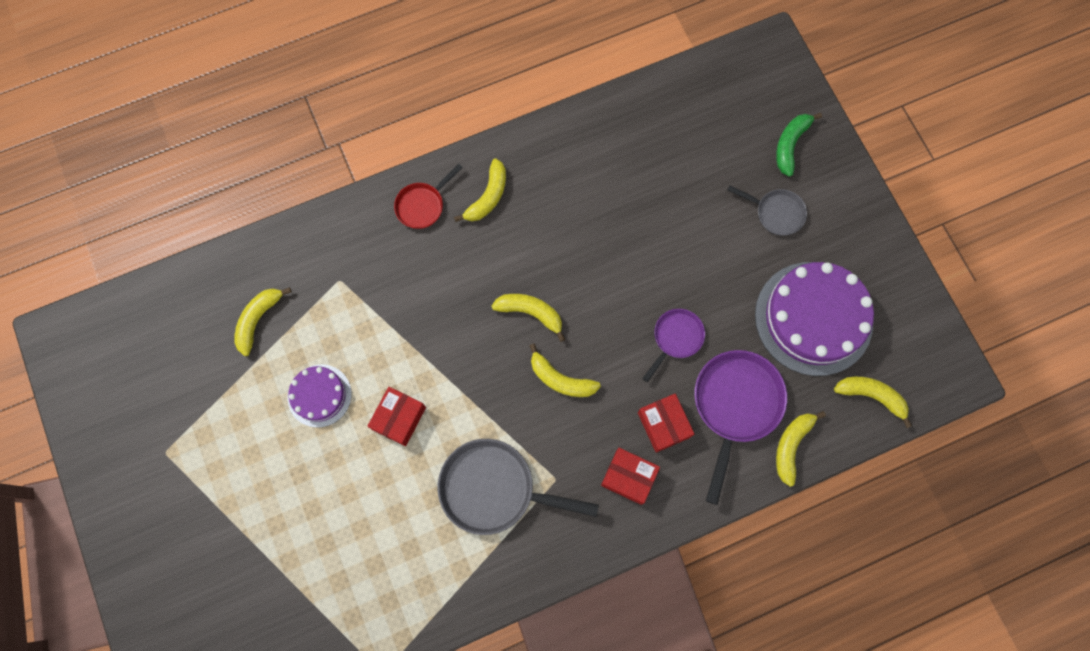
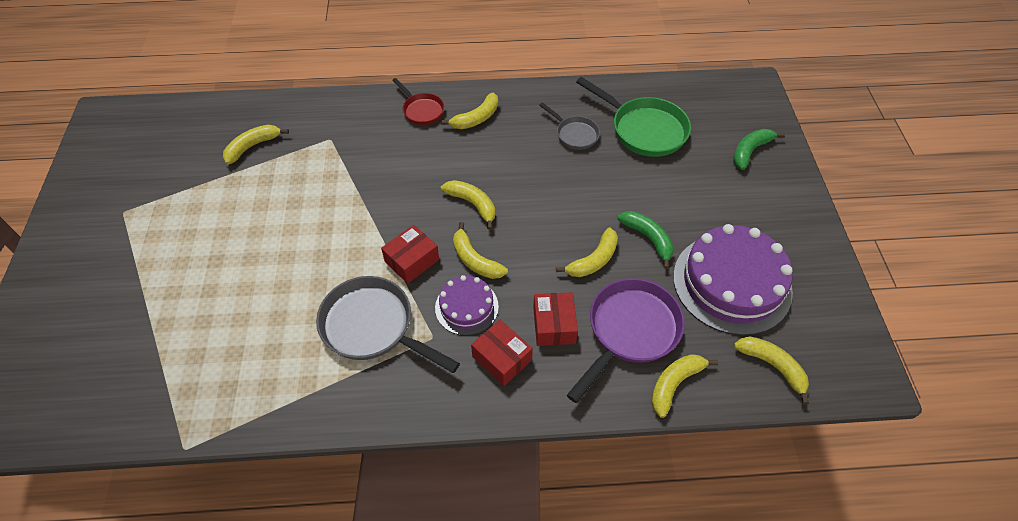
camera: 20 degrees right, 20 degrees down
(319, 395) = (267, 210): purple cake -> purple cake (466, 307)
(399, 418) = (321, 246): red box -> red box (412, 261)
(422, 205) = (422, 110): red pan -> red pan turned 105 degrees counterclockwise
(673, 151) = (644, 129): none -> green pan
(676, 338) = (593, 260): purple pan -> yellow banana
(720, 294) = (648, 239): none -> green banana
(776, 213) = (721, 194): grey pan -> grey pan (575, 134)

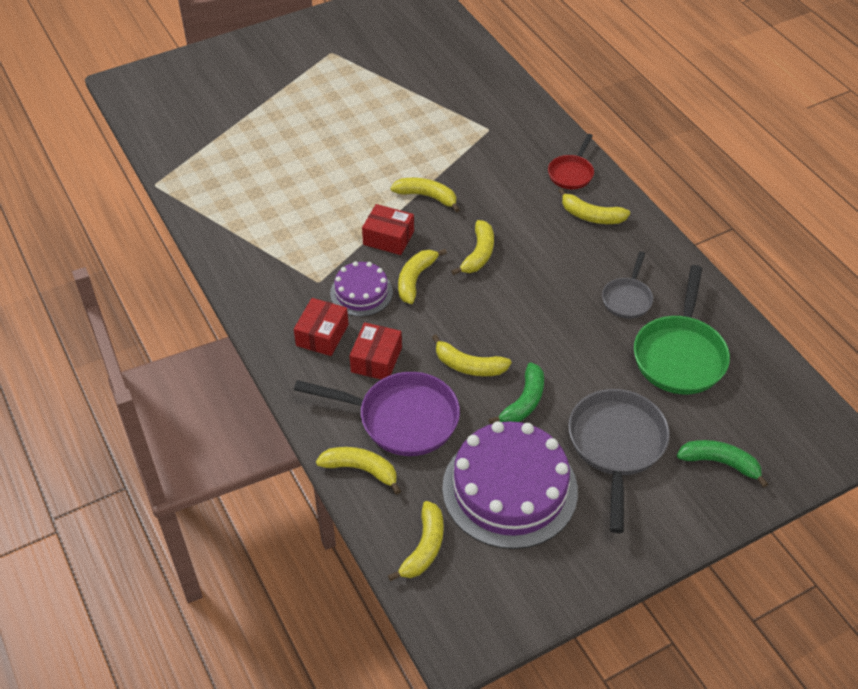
camera: 65 degrees right, 5 degrees down
(252, 146) = (446, 87): yellow banana -> yellow banana (427, 196)
(373, 327) = (308, 240): grey pan -> grey pan (616, 446)
(554, 325) = (376, 360): red box -> red box turned 45 degrees counterclockwise

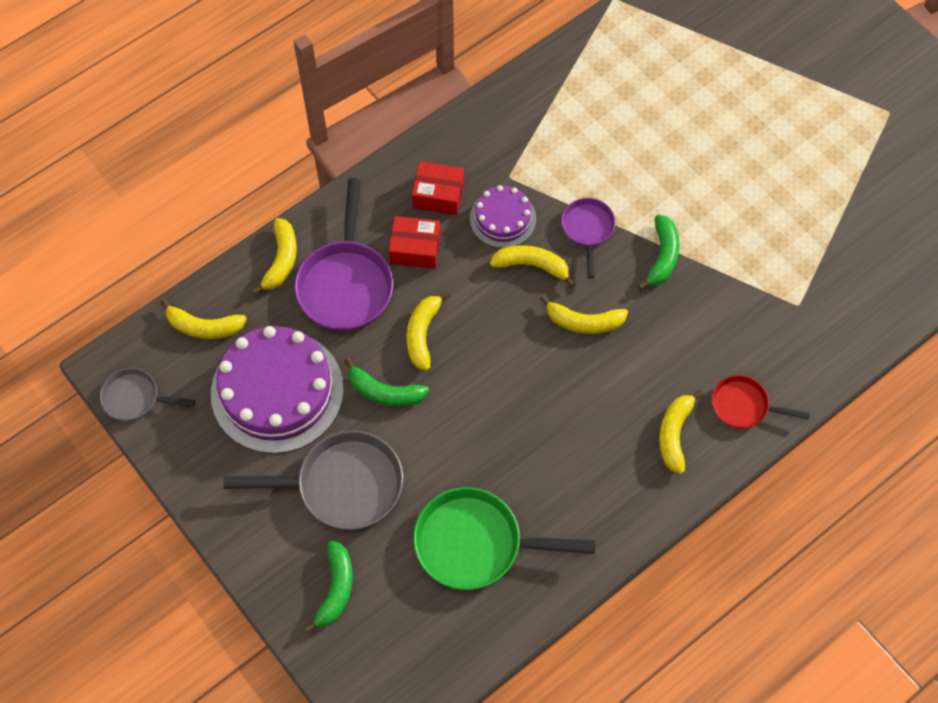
camera: 80 degrees right, 15 degrees up
(388, 238) = (587, 229): red box -> purple pan
(427, 196) = (662, 256): yellow banana -> green banana
(627, 299) = (549, 483): grey pan -> grey pan (135, 398)

